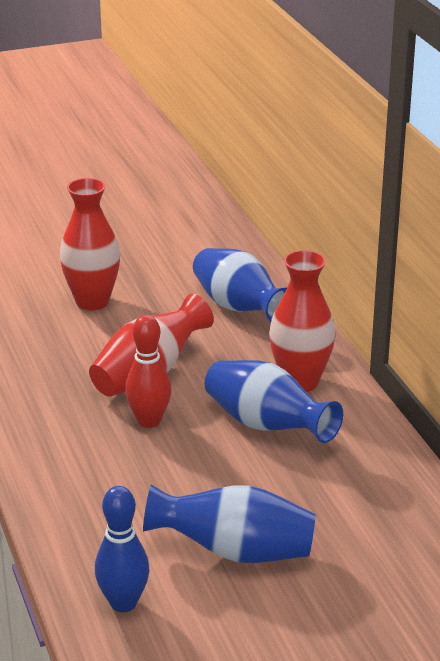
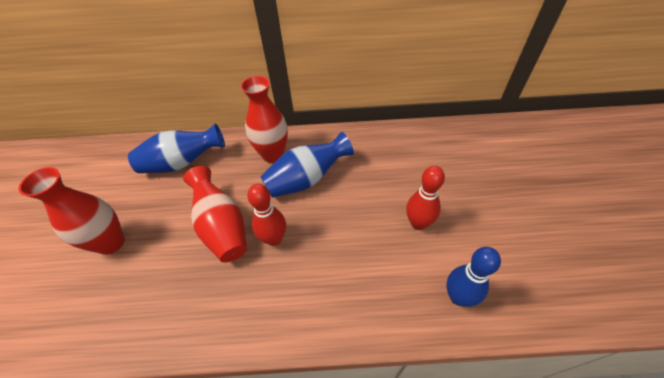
camera: 70 degrees left, 20 degrees up
(235, 552) = (418, 223): blue vase -> red bowling pin

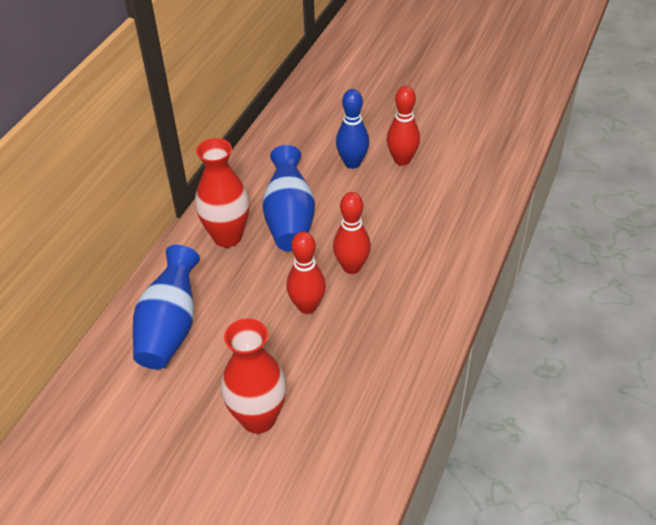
camera: 65 degrees left, 5 degrees down
(222, 227) = (307, 306): red vase -> red bowling pin
(458, 297) = (485, 167): blue bowling pin -> blue bowling pin (352, 163)

